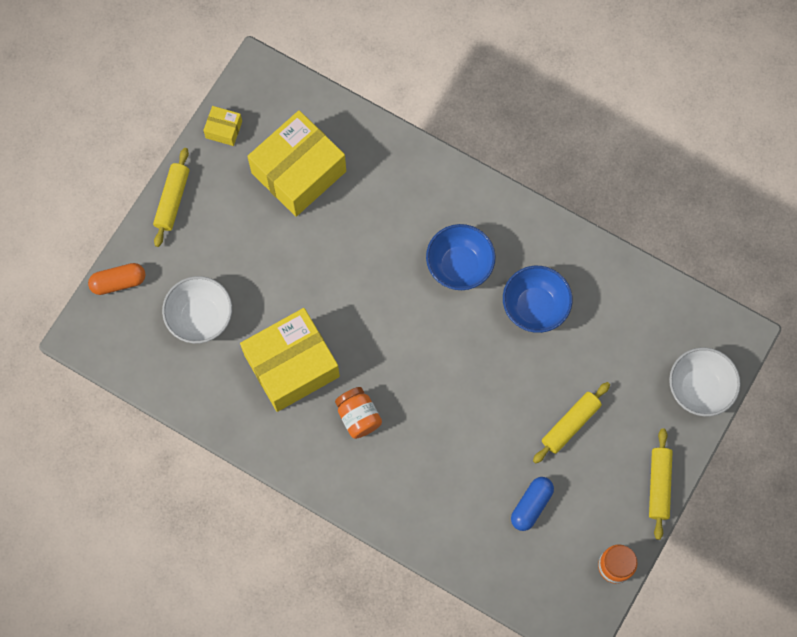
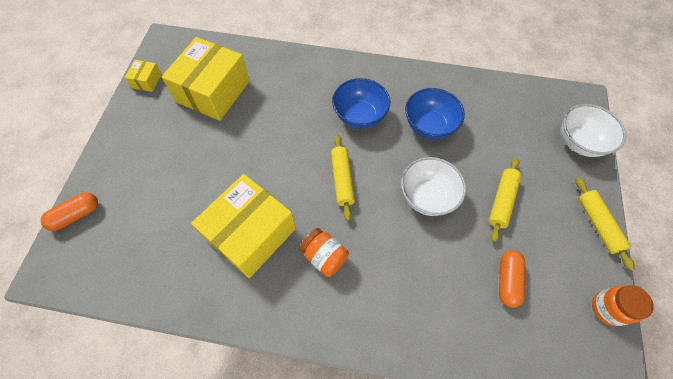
camera: 20 degrees left, 10 degrees down
(172, 200) = (114, 139): yellow rolling pin -> yellow rolling pin (342, 179)
(200, 317) = (158, 220): white bowl -> white bowl (427, 197)
(224, 129) = (147, 81): yellow box -> yellow box turned 75 degrees counterclockwise
(531, 505) = (507, 280): blue capsule -> orange capsule

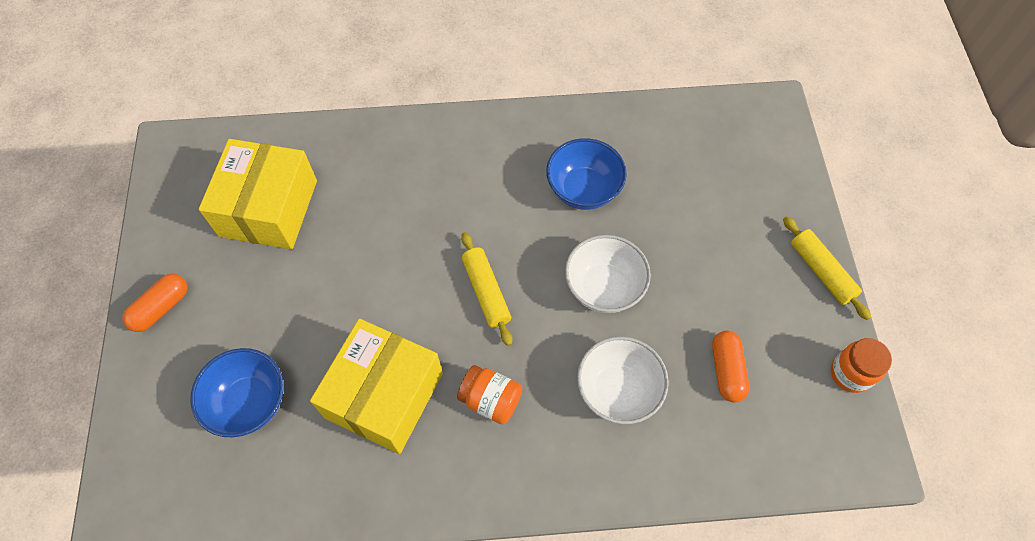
camera: 15 degrees left, 0 degrees up
(76, 215) = (130, 433): orange capsule -> orange capsule (161, 308)
(147, 81) = (164, 214): yellow box -> none
(359, 116) = (486, 197): blue bowl -> blue bowl (249, 402)
(502, 201) = (699, 270): yellow rolling pin -> none
(579, 142) = (780, 168): white bowl -> white bowl (618, 390)

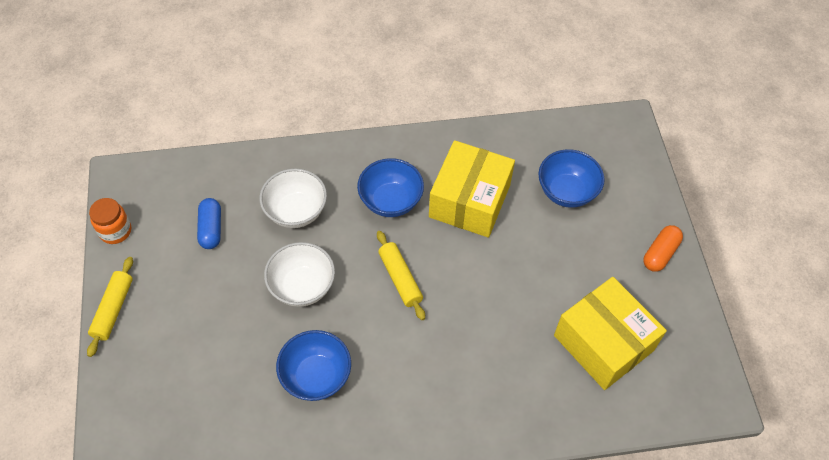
camera: 175 degrees right, 5 degrees down
(268, 208) = (603, 343): yellow box -> yellow box turned 45 degrees counterclockwise
(490, 400) = (390, 201): orange jar -> blue bowl
(726, 370) = (211, 229): orange capsule -> blue capsule
(821, 271) = (113, 309): yellow rolling pin -> yellow rolling pin turned 45 degrees clockwise

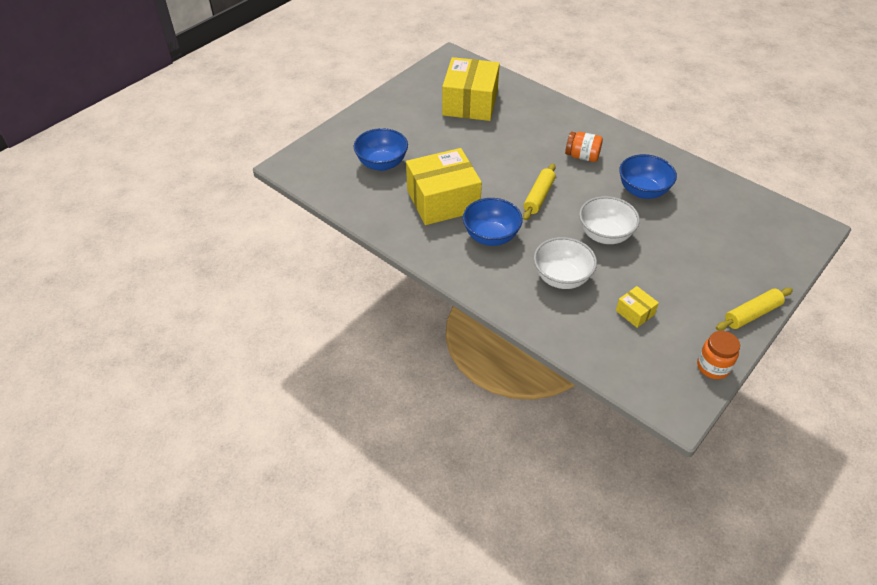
camera: 130 degrees left, 10 degrees down
(211, 229) = (635, 312): blue capsule -> yellow box
(416, 371) = (582, 156): none -> orange jar
(660, 253) = (383, 109): orange capsule -> none

